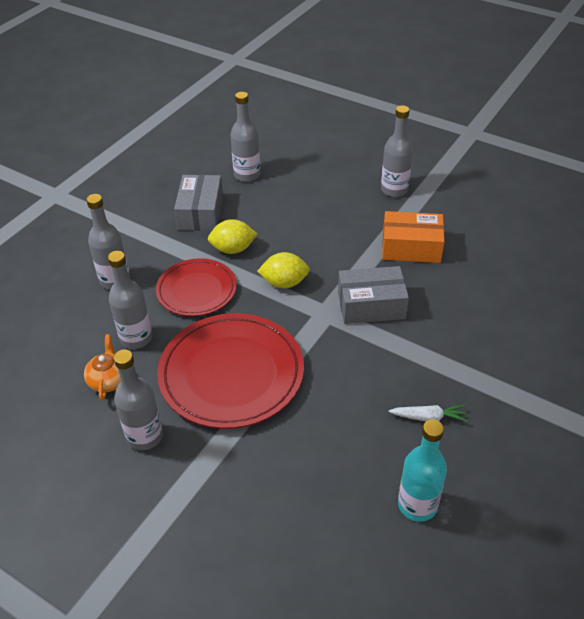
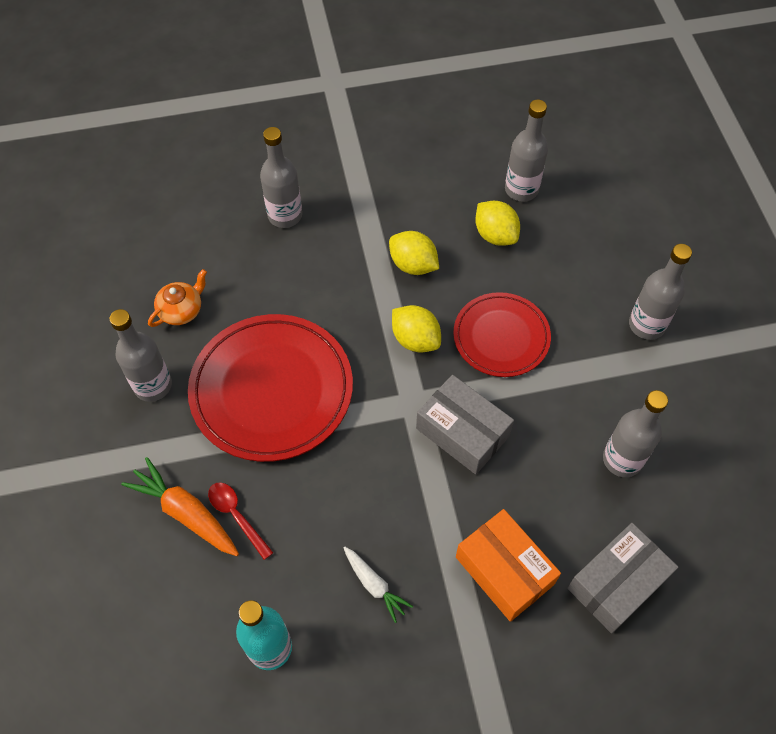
camera: 45 degrees right, 15 degrees up
(136, 338) = (240, 288): grey bottle -> grey bottle (622, 459)
(196, 290) = (336, 282): red plate -> red plate (501, 337)
(200, 213) = (430, 201): grey box -> grey box (617, 583)
(261, 204) = (495, 235): none -> yellow lemon
(266, 485) = (186, 513): none -> orange carrot
(301, 457) = (236, 516): none -> red spoon
(411, 247) = (578, 405): orange box -> orange box (504, 570)

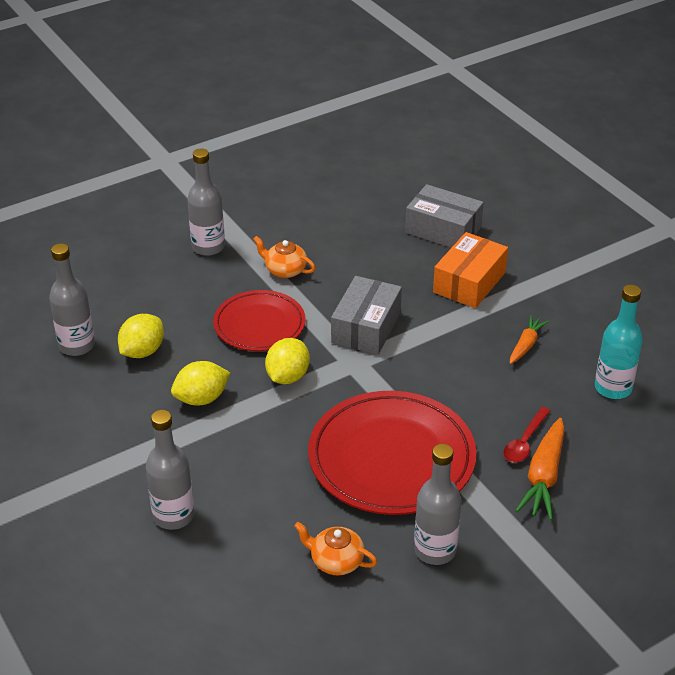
camera: 110 degrees left, 20 degrees down
(374, 585) = (526, 345): white carrot -> orange carrot
(413, 265) = (201, 399): yellow lemon -> yellow lemon turned 45 degrees clockwise
(585, 385) = (285, 270): none -> orange teapot
(622, 459) = (342, 241): grey bottle -> none

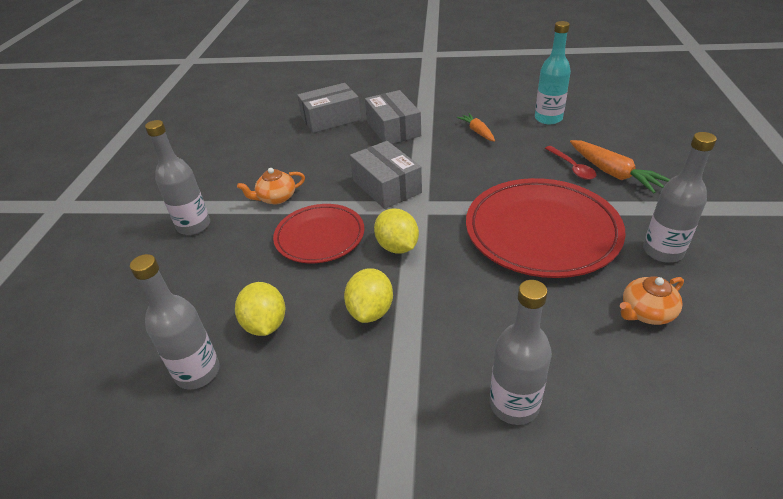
camera: 50 degrees left, 0 degrees up
(469, 282) = (393, 129): orange box -> grey box

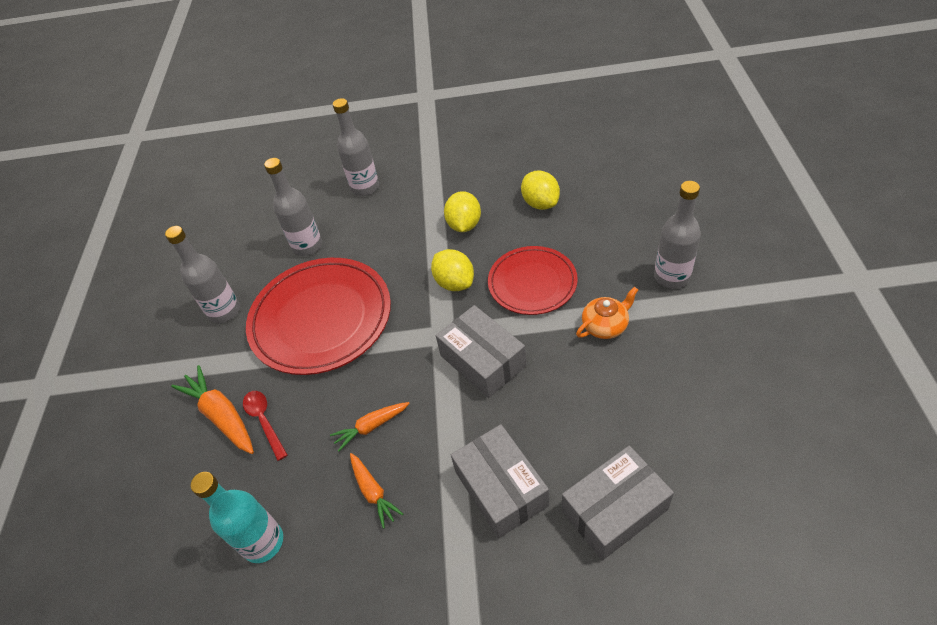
camera: 175 degrees right, 10 degrees up
(198, 372) = (569, 169): grey bottle -> grey bottle (307, 246)
(481, 158) = (371, 427): none -> orange carrot
(646, 312) = (263, 255): orange teapot -> none

